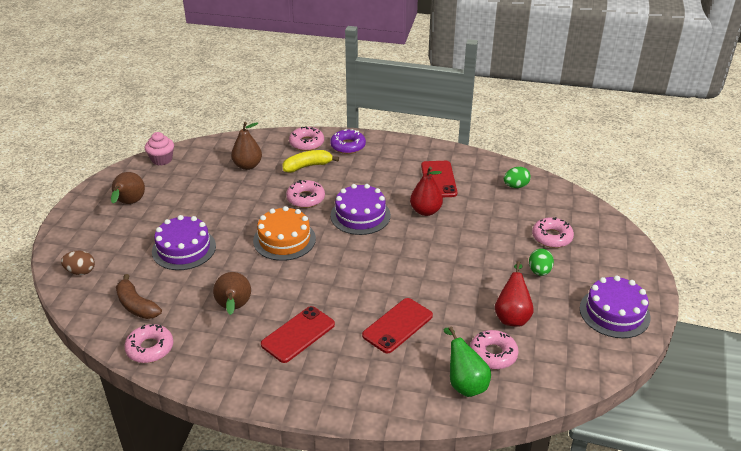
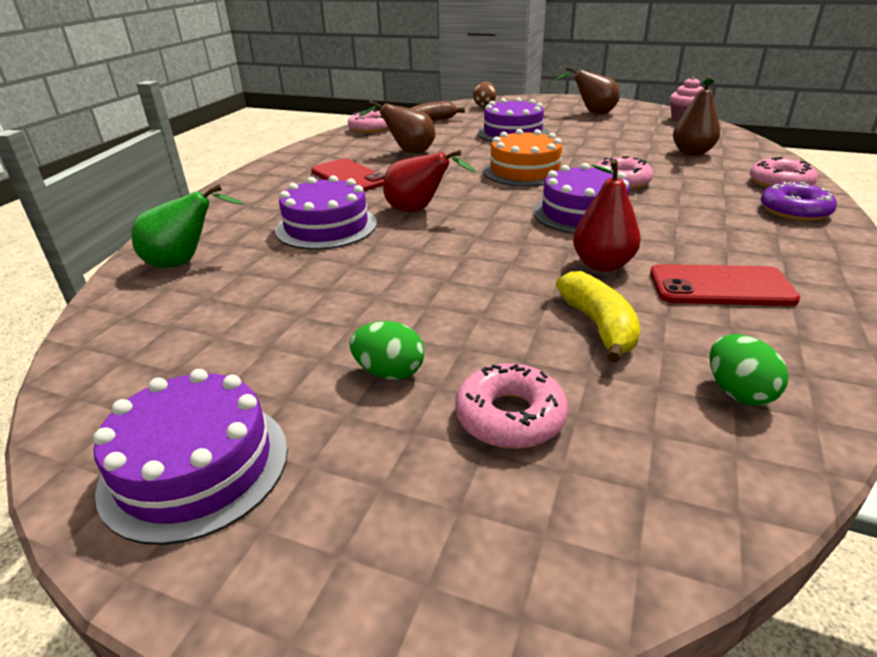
camera: 100 degrees right, 5 degrees down
(307, 166) = (709, 183): yellow banana -> yellow banana (599, 326)
(397, 325) = (326, 226): red phone -> purple cake
(493, 354) = (215, 289): pink donut -> none
(512, 316) = (283, 318): red pear -> red pear (418, 210)

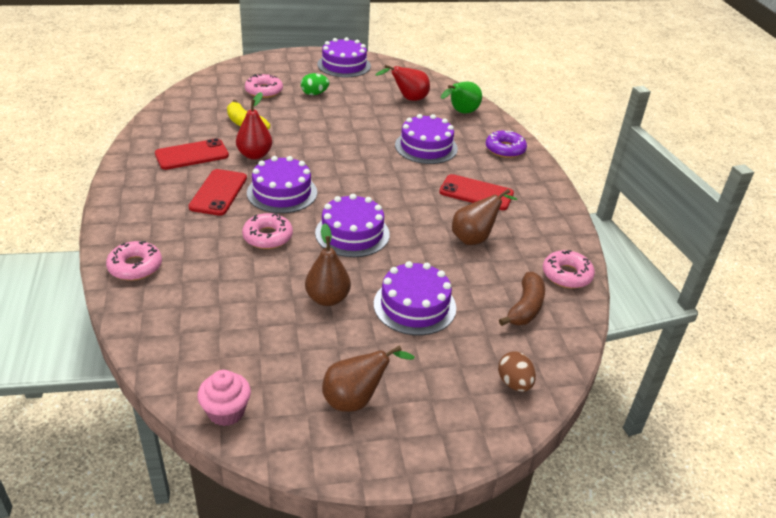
camera: 145 degrees right, 5 degrees up
(418, 210) = (388, 171): red pear -> red pear (408, 99)
(524, 171) = (352, 233): orange cake -> purple cake
(675, 227) = (218, 192): none -> red phone
(692, 153) = (212, 307): brown pear -> brown pear (327, 299)
(738, 392) = (188, 112): green egg -> none
(794, 211) = (134, 229): purple donut -> purple donut (505, 149)

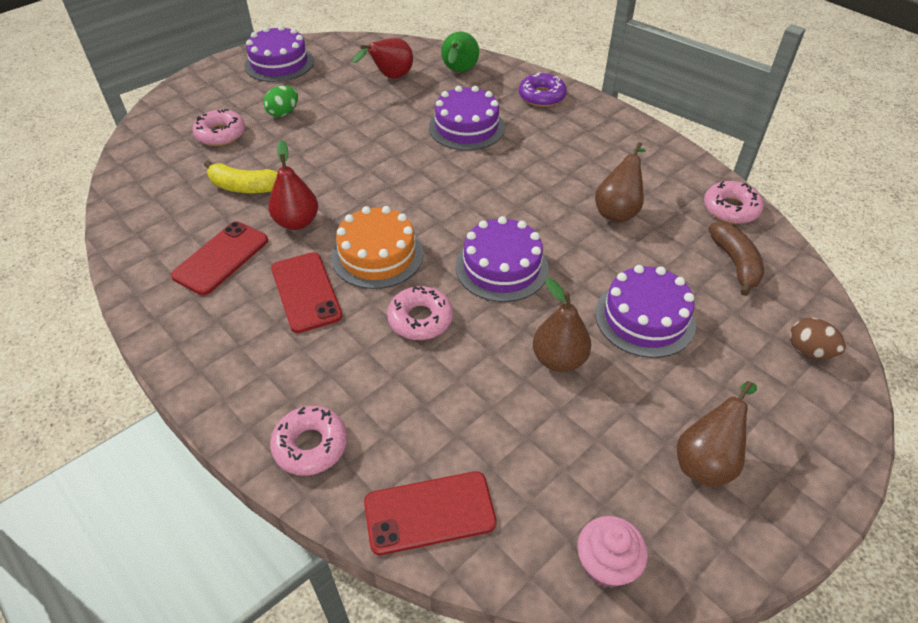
camera: 30 degrees left, 10 degrees up
(282, 192) = (377, 255): purple cake -> orange cake
(476, 193) = (567, 158): red phone -> red phone (429, 513)

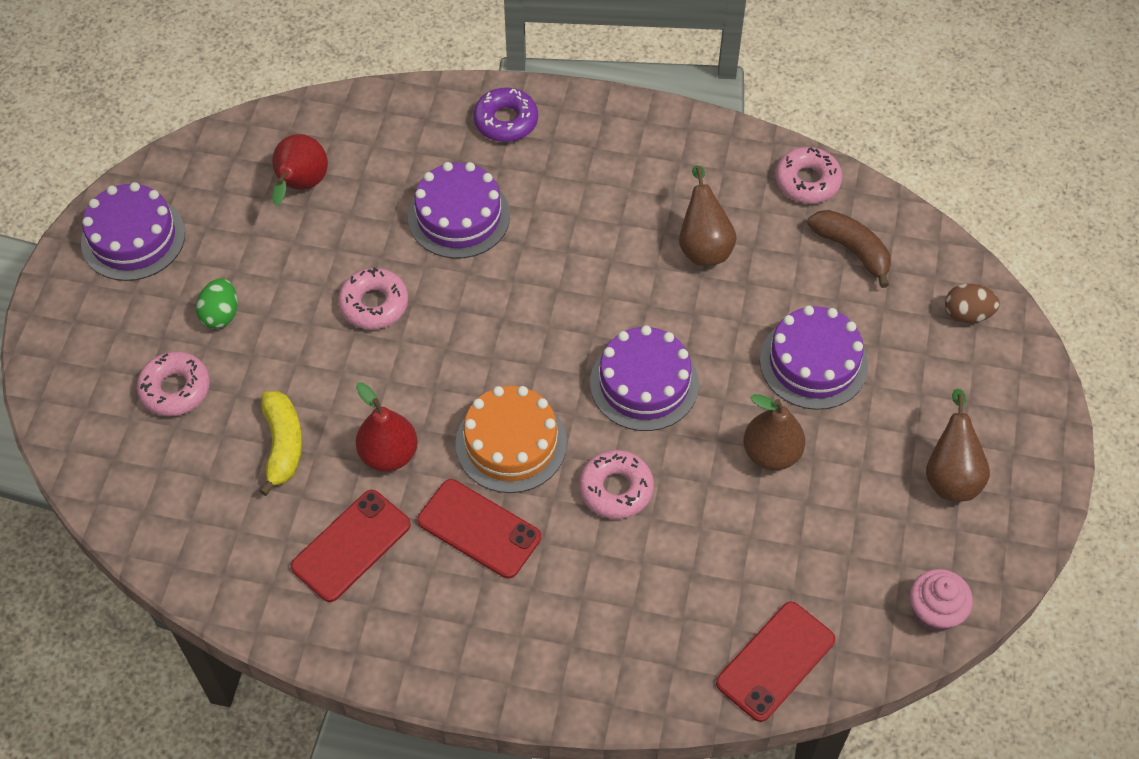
camera: 35 degrees left, 10 degrees up
(221, 258) = (351, 545): red phone -> red phone turned 45 degrees clockwise
(244, 187) = (283, 445): yellow banana -> yellow banana turned 75 degrees counterclockwise
(310, 445) = (629, 672): pink donut -> pink donut (374, 304)
(459, 72) = (377, 132): green pear -> none

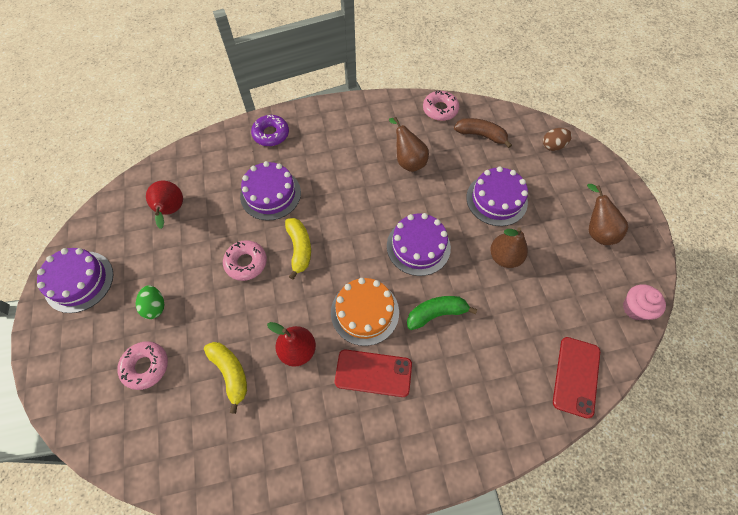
camera: 25 degrees left, 5 degrees up
(351, 545) = (303, 420): red phone -> none
(462, 315) = (299, 249): none -> yellow banana
(616, 489) = (436, 313): pink donut -> green banana

